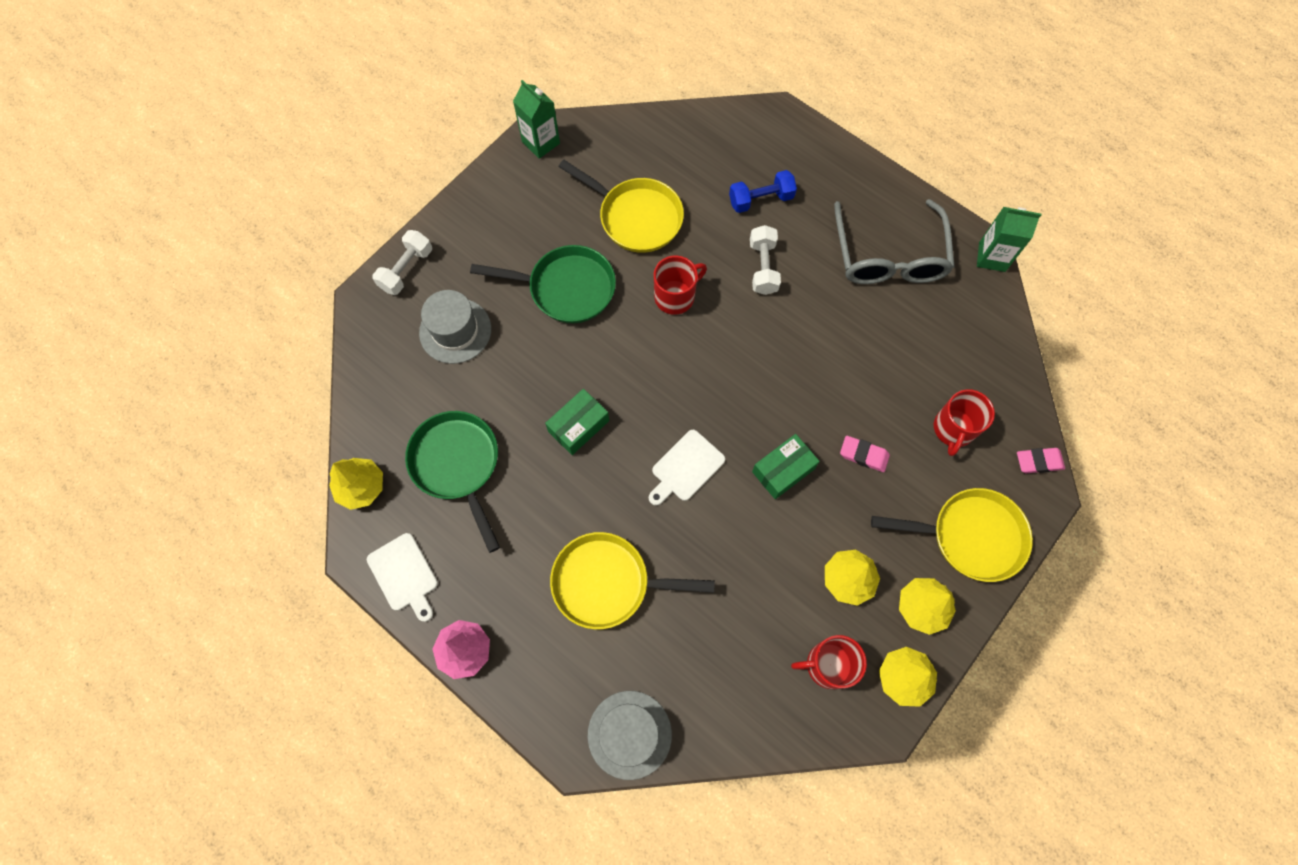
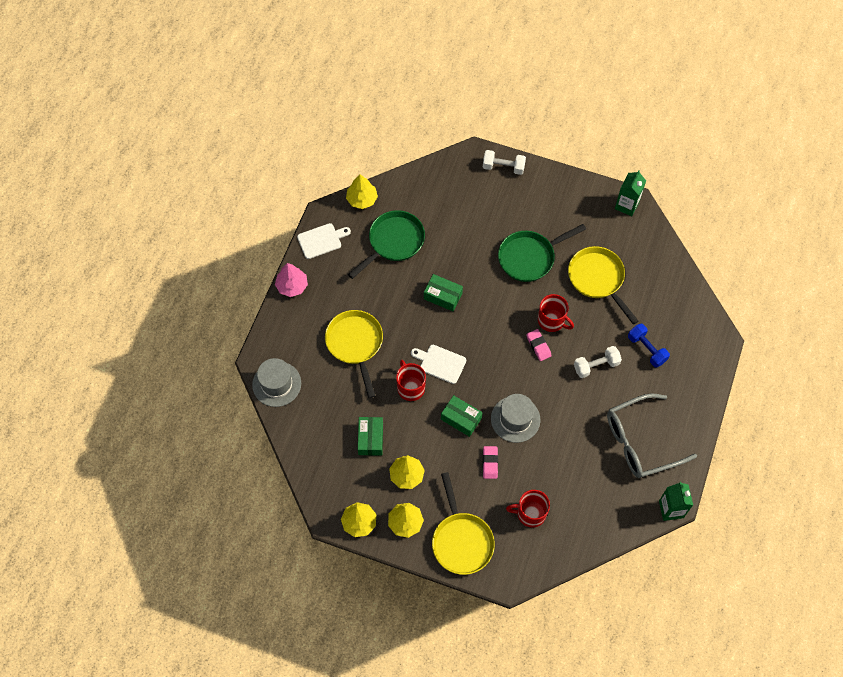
camera: 70 degrees right, 5 degrees down
(404, 575) = (321, 240): white cutting board -> white cutting board turned 150 degrees counterclockwise
(455, 331) = (475, 208): grey hat -> grey hat (515, 419)
(566, 288) = (529, 257): green pan -> green pan turned 75 degrees clockwise
(636, 217) = (598, 279): yellow pan -> yellow pan turned 135 degrees clockwise
(773, 613) = (370, 439): none -> green box
(827, 665) = (351, 477): red mug -> red mug (410, 387)
(1038, 461) = (529, 572): pink eraser -> pink eraser (538, 346)

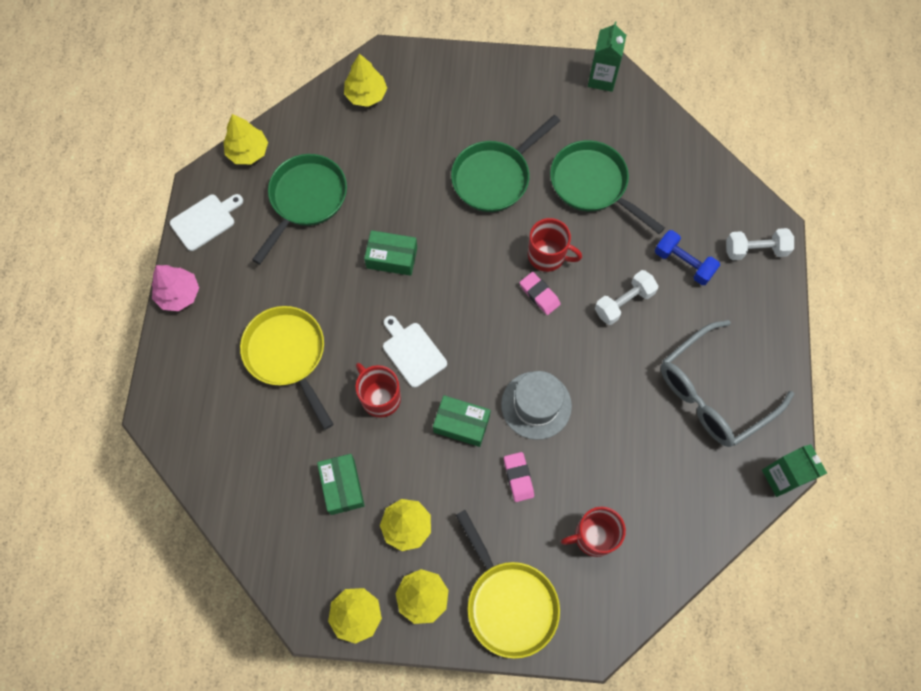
camera: 15 degrees left, 5 degrees up
(276, 384) = (189, 441): grey hat -> none
(440, 363) = (412, 352): white cutting board -> white cutting board turned 45 degrees clockwise
(454, 178) = (366, 95): none -> yellow tree
(503, 167) = (427, 66): white dumbbell -> white dumbbell (755, 250)
(598, 279) = (592, 184): yellow pan -> green pan

